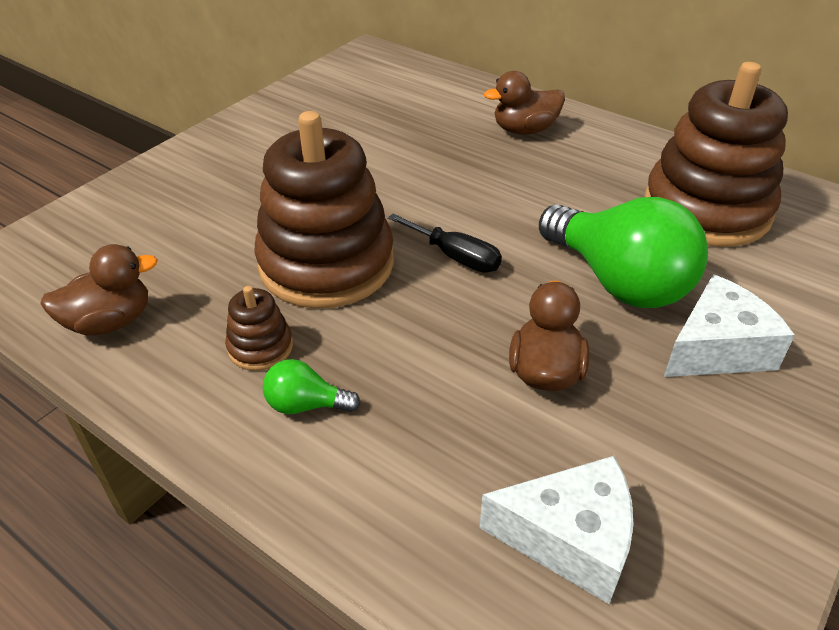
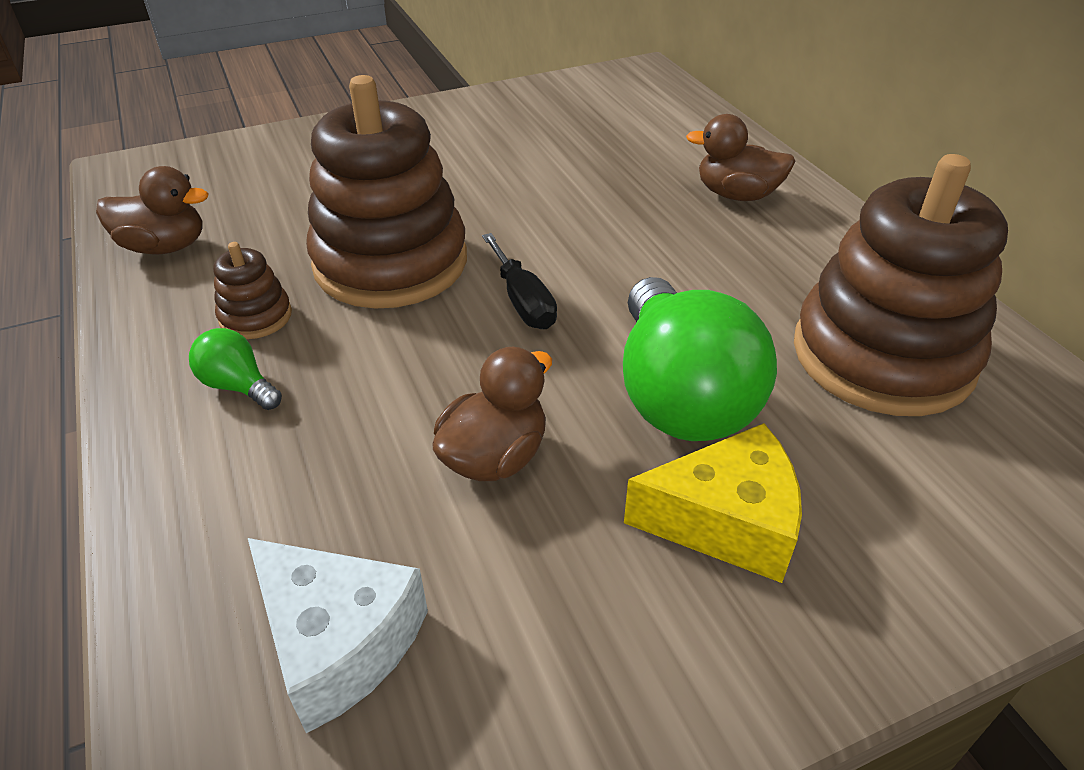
camera: 30 degrees right, 0 degrees up
(717, 348) = (725, 521): white cheese -> yellow cheese

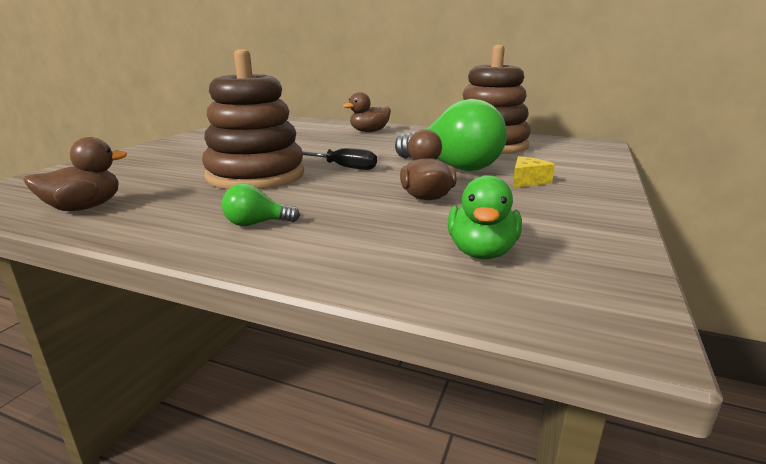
camera: 45 degrees left, 20 degrees down
(256, 317) = (213, 206): brown stacking toy -> none
(339, 642) = (481, 252): white cheese -> green duck
(725, 521) = (527, 181): yellow cheese -> yellow cheese, size x0.61

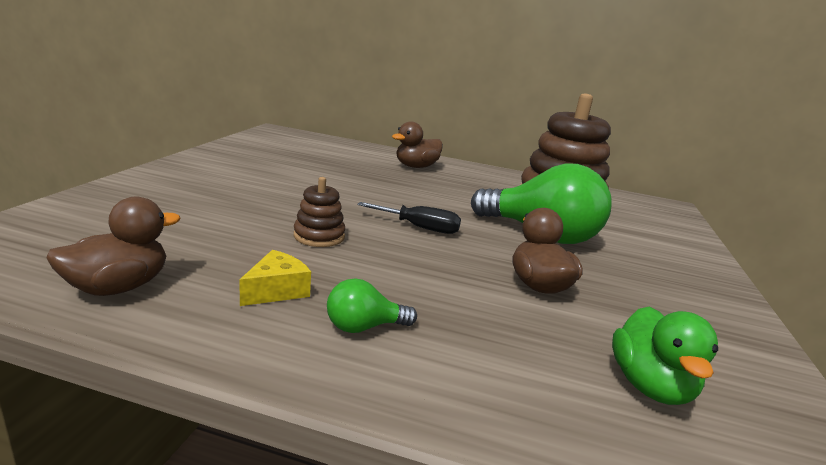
camera: 10 degrees left, 0 degrees up
(256, 175) = (319, 236): brown stacking toy -> brown stacking toy, size x0.43
(527, 181) = (632, 263): yellow cheese -> yellow cheese (276, 290)

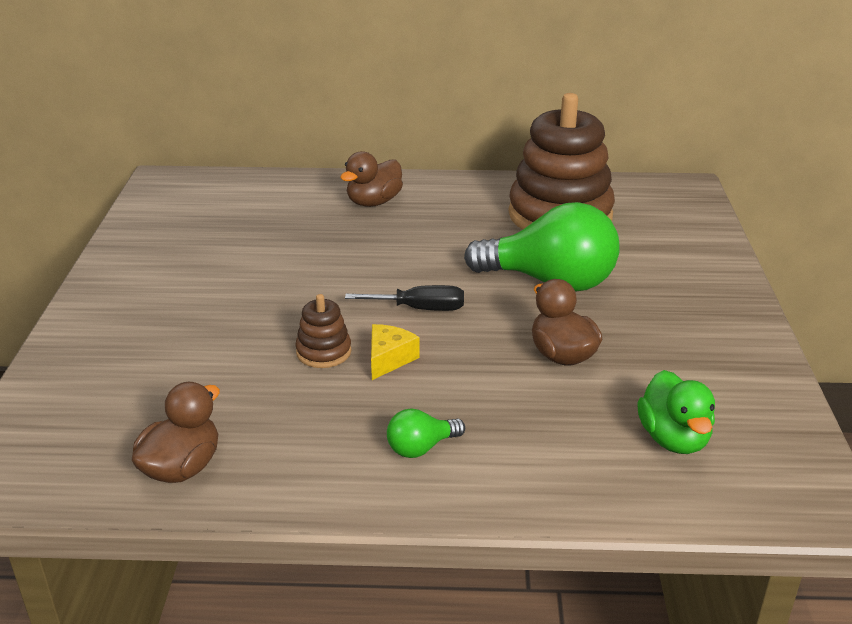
camera: 10 degrees left, 10 degrees up
(276, 290) = (323, 431): yellow cheese -> yellow cheese (389, 359)

